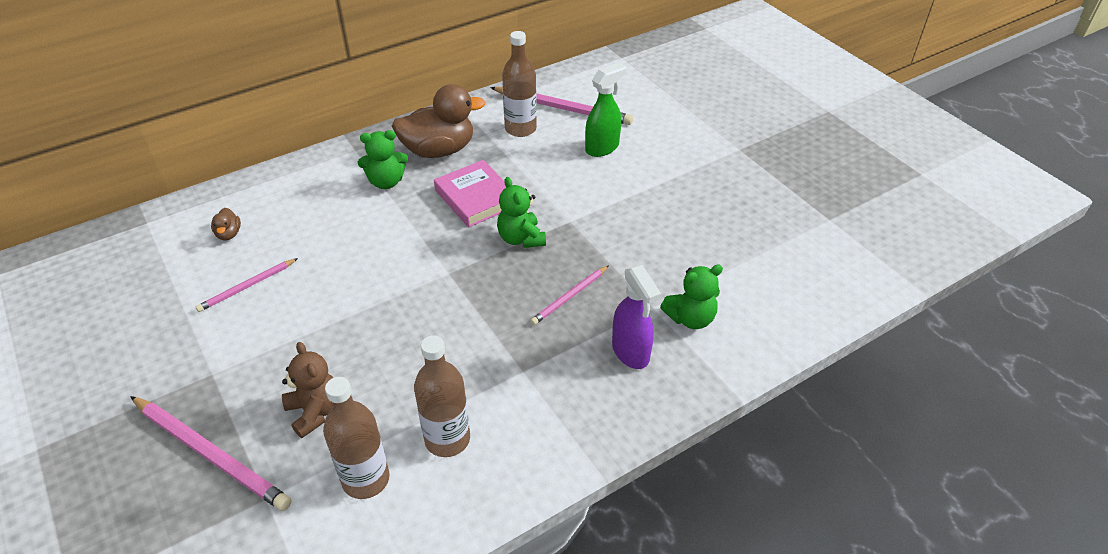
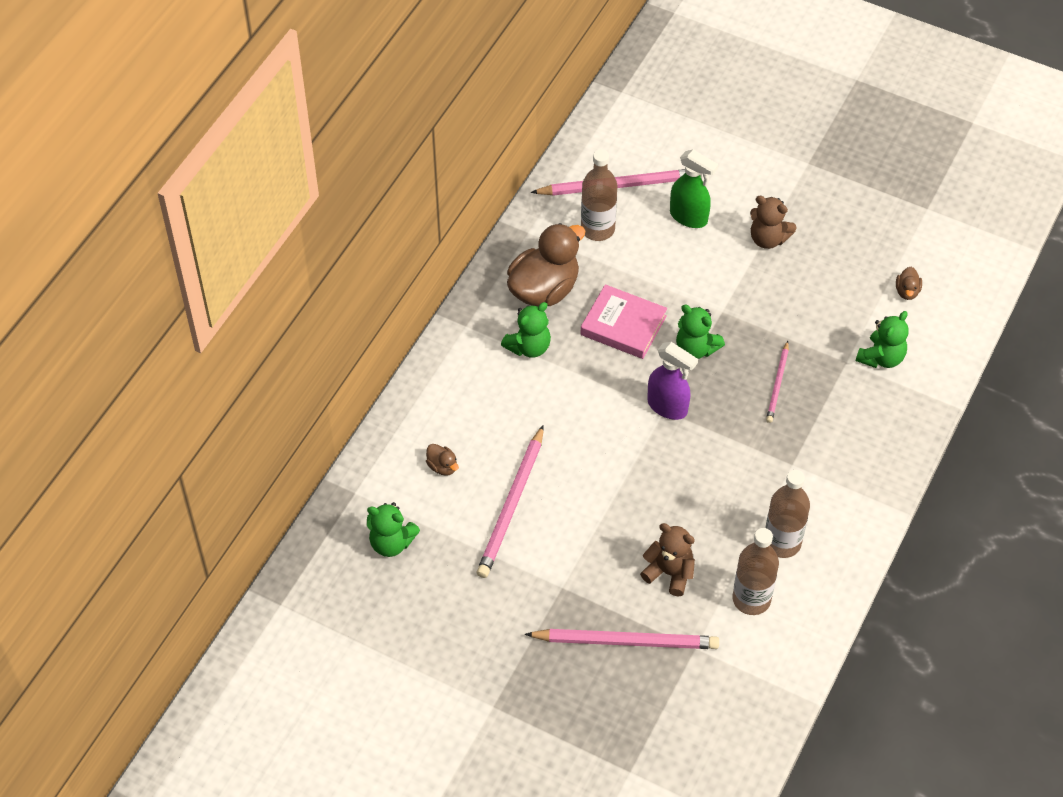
camera: 30 degrees left, 10 degrees up
(127, 270) = (391, 543): none -> green teddy bear
(247, 286) = (512, 505): pink pencil -> pink pencil, size x1.76
(602, 148) = (689, 217): green spray bottle -> green spray bottle turned 105 degrees clockwise
(630, 352) = (858, 409): purple spray bottle -> purple spray bottle (667, 407)
(658, 186) = (768, 239): none -> brown teddy bear
(760, 275) = (907, 291): none -> brown duck

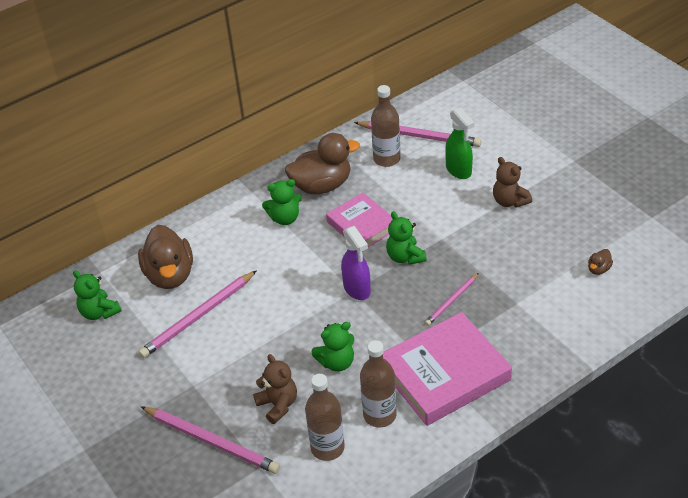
camera: 30 degrees right, 10 degrees down
(442, 467) = (170, 275): brown duck -> brown duck, size x2.41
(820, 471) = (444, 373): none -> pink book
(881, 358) = (547, 309): green teddy bear -> green teddy bear (337, 362)

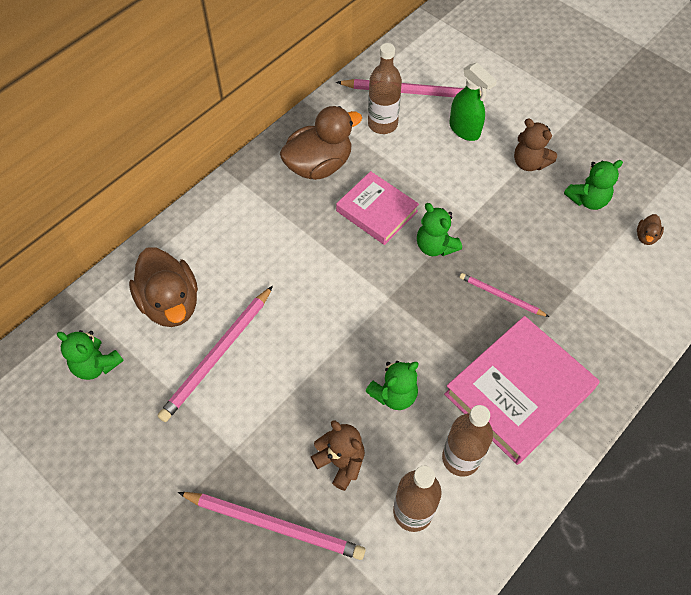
camera: 15 degrees left, 15 degrees up
(285, 218) = (287, 212): green teddy bear -> green teddy bear (587, 200)
(357, 289) = (392, 294): purple spray bottle -> none
(452, 301) = (501, 296): pink pencil -> pink pencil turned 90 degrees clockwise

